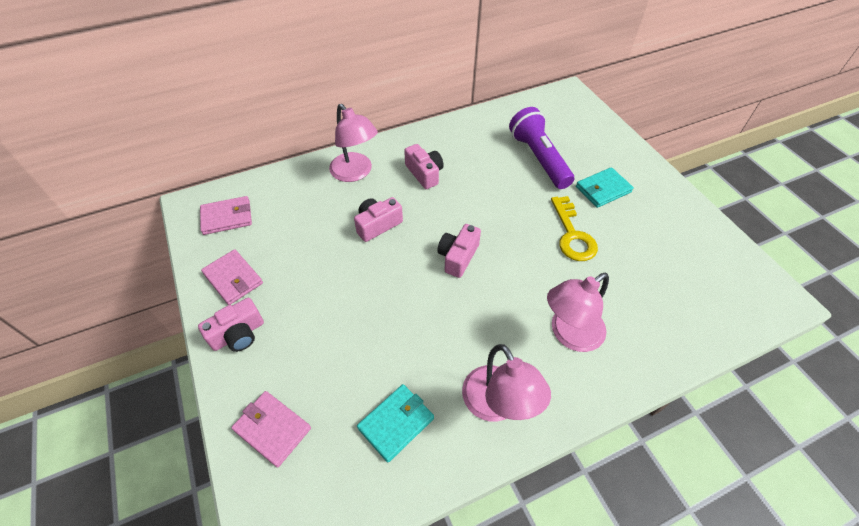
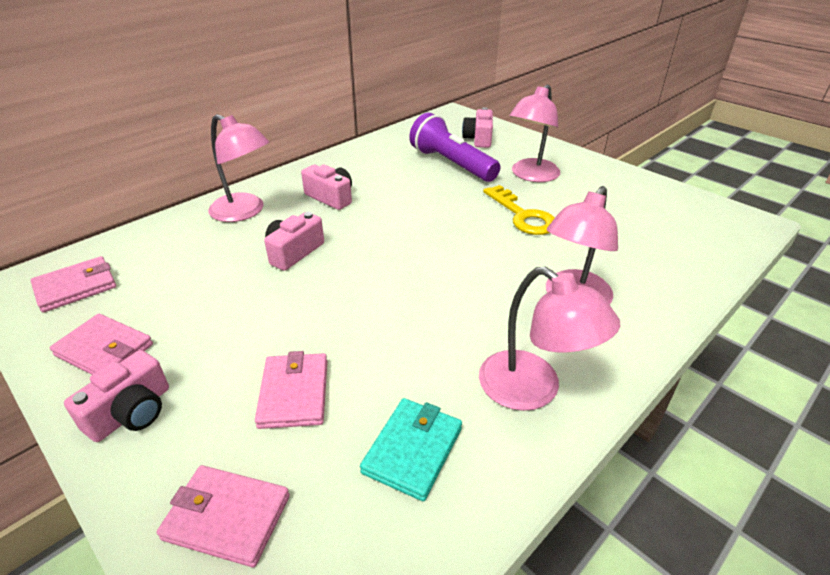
camera: 20 degrees left, 15 degrees down
(337, 352) = (294, 393): none -> pink wallet
(458, 257) = (407, 260): pink camera -> pink camera (478, 139)
(603, 189) = (531, 175): turquoise wallet -> pink lamp

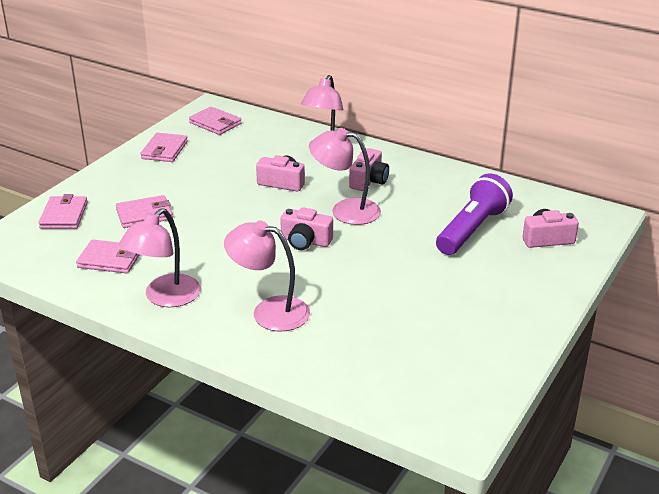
camera: 75 degrees right, 5 degrees down
(131, 412) = (122, 172): pink camera -> pink camera (305, 241)
(412, 450) = (110, 259): turquoise wallet -> pink wallet
(522, 215) = (391, 279): yellow key -> none
(531, 175) = (478, 279): pink lamp -> pink lamp (345, 210)

